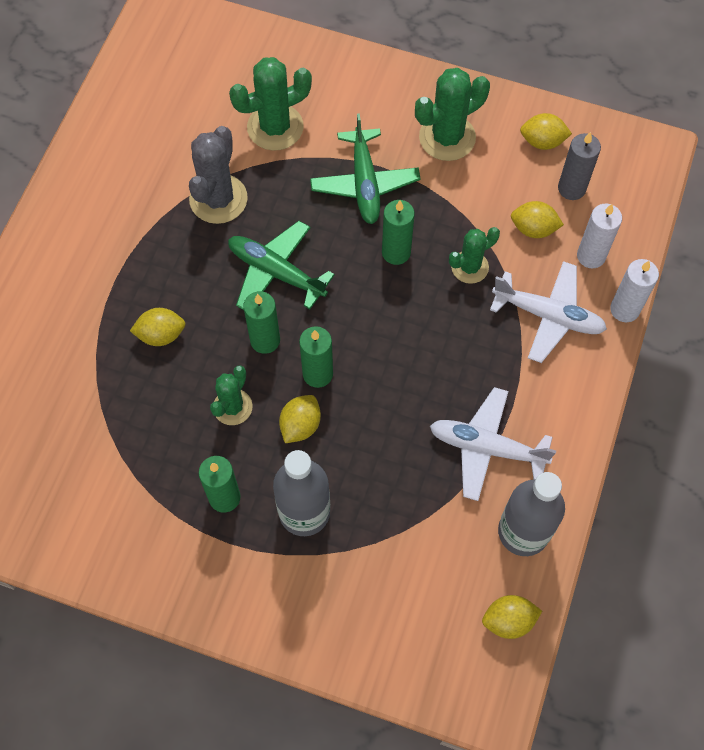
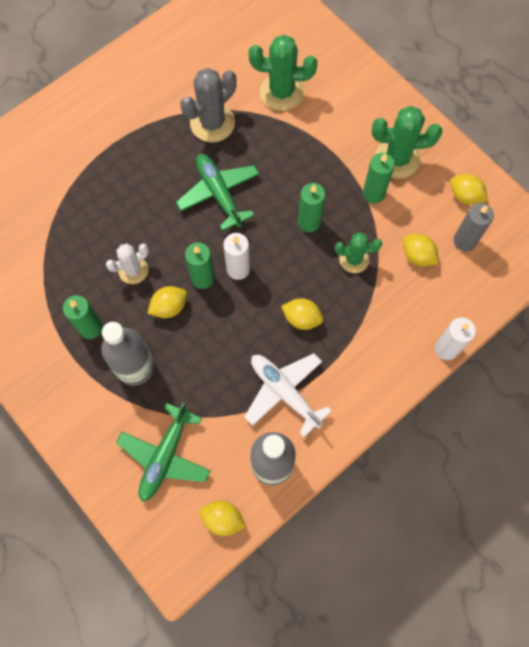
camera: 30 degrees right, 5 degrees up
(161, 335) = (118, 196): yellow lemon -> yellow lemon (302, 318)
(232, 407) = (133, 270): green cactus -> white cactus
(265, 340) = (182, 236): green candle -> green candle (373, 193)
(365, 183) = (318, 162): green plane -> green plane (165, 456)
(548, 315) = (388, 323): white plane -> none
(591, 256) = (447, 297): white candle -> white candle (238, 269)

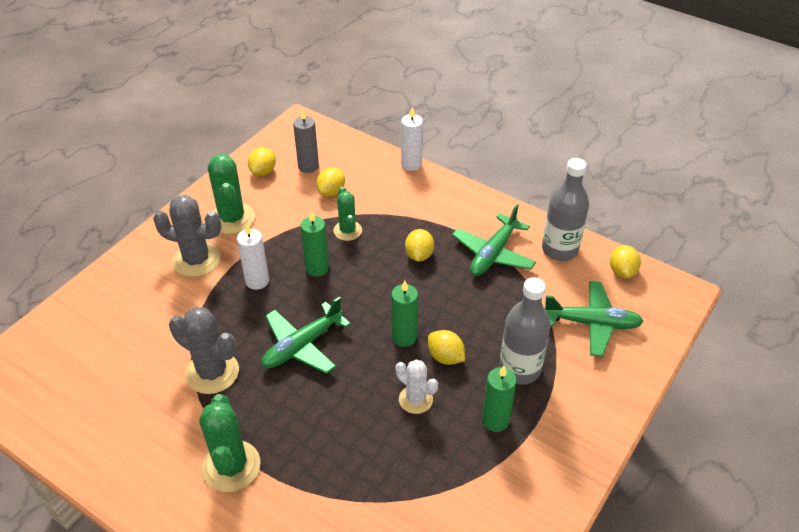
camera: 105 degrees left, 25 degrees down
(238, 269) = (385, 311): white candle -> white candle (257, 281)
(281, 92) = (162, 319): green cactus -> green cactus (231, 466)
(284, 392) = (493, 254): white plane -> green plane
(347, 123) = (196, 260): none -> grey cactus
(373, 193) = (274, 229): green candle -> none

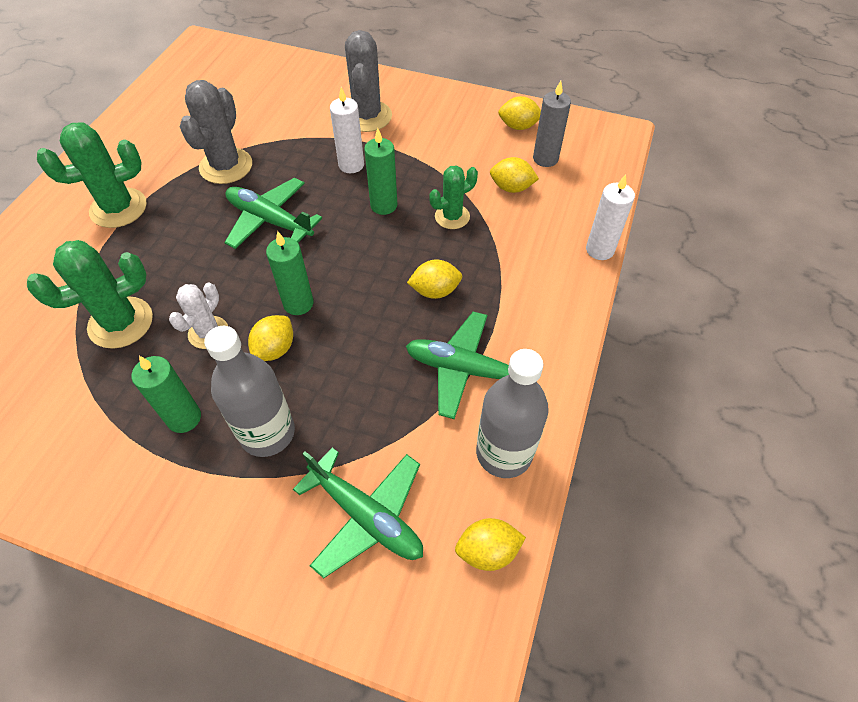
camera: 75 degrees right, 10 degrees up
(232, 218) = (435, 124): green cactus -> green cactus (121, 323)
(592, 323) = (366, 516): green plane -> green plane turned 45 degrees counterclockwise

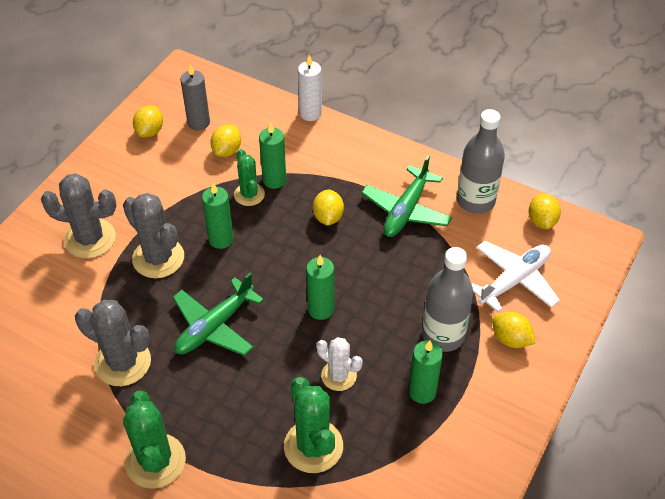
camera: 80 degrees left, 5 degrees down
(275, 349) = (365, 328): yellow lemon -> yellow lemon (510, 339)
(351, 165) = (158, 258): white candle -> grey cactus
(366, 516) = (514, 280): green plane -> white plane
(479, 234) = (274, 180): none -> green candle

